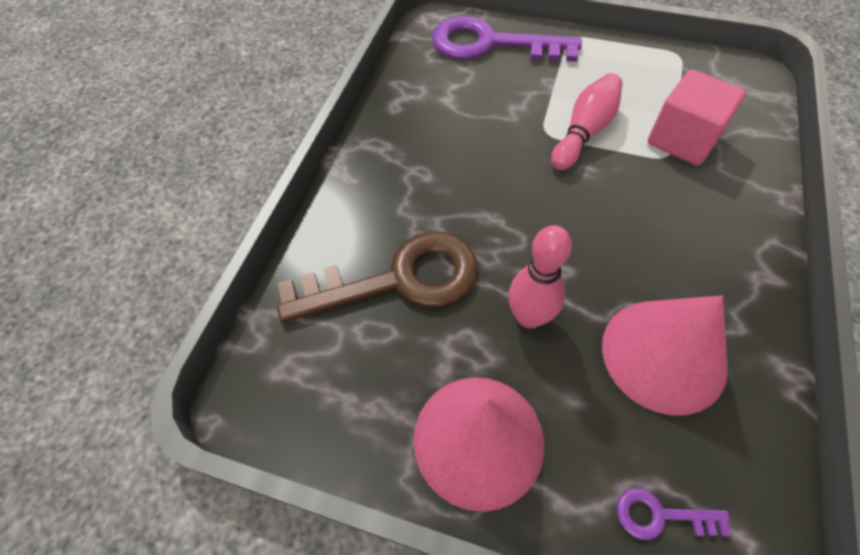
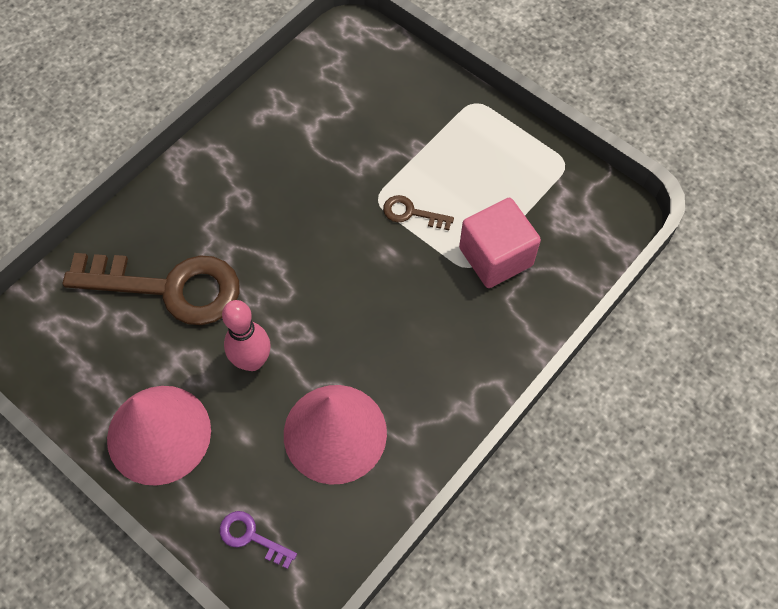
camera: 20 degrees right, 5 degrees up
(491, 44) = (390, 81): purple key -> none
(584, 132) = (411, 213): pink bowling pin -> brown key

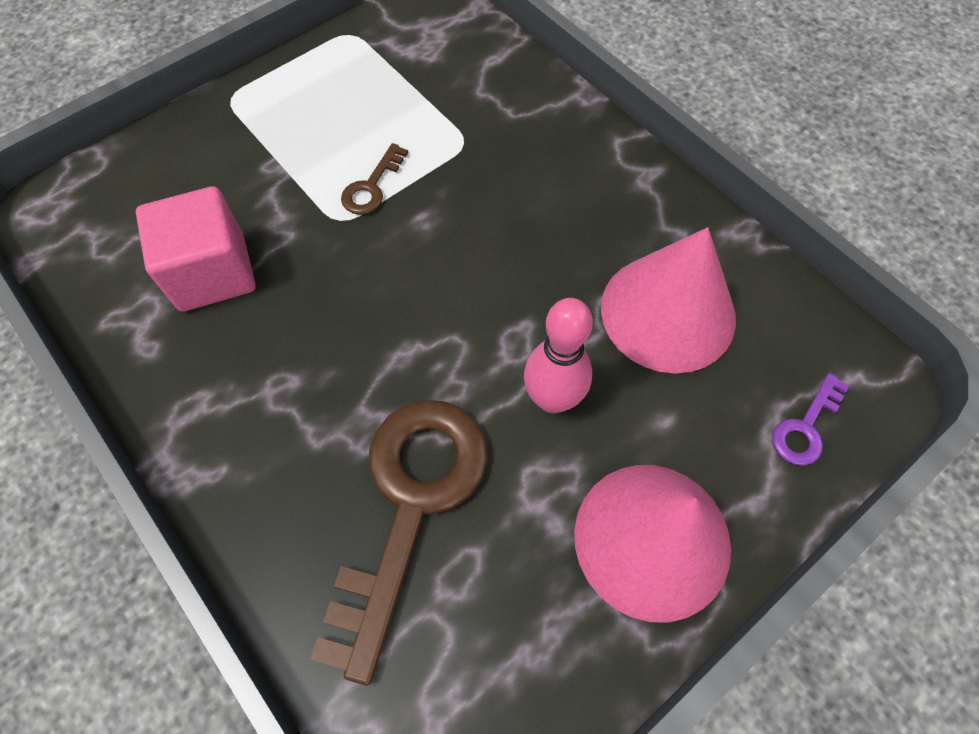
camera: 80 degrees left, 0 degrees up
(495, 257) = (456, 115): pink cube -> pink cube (212, 272)

